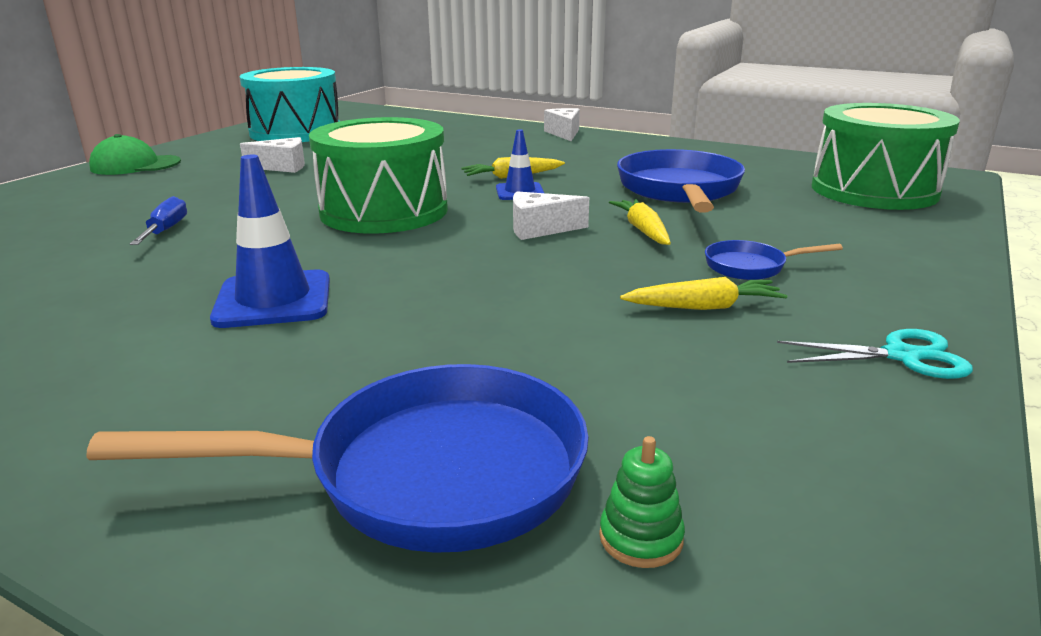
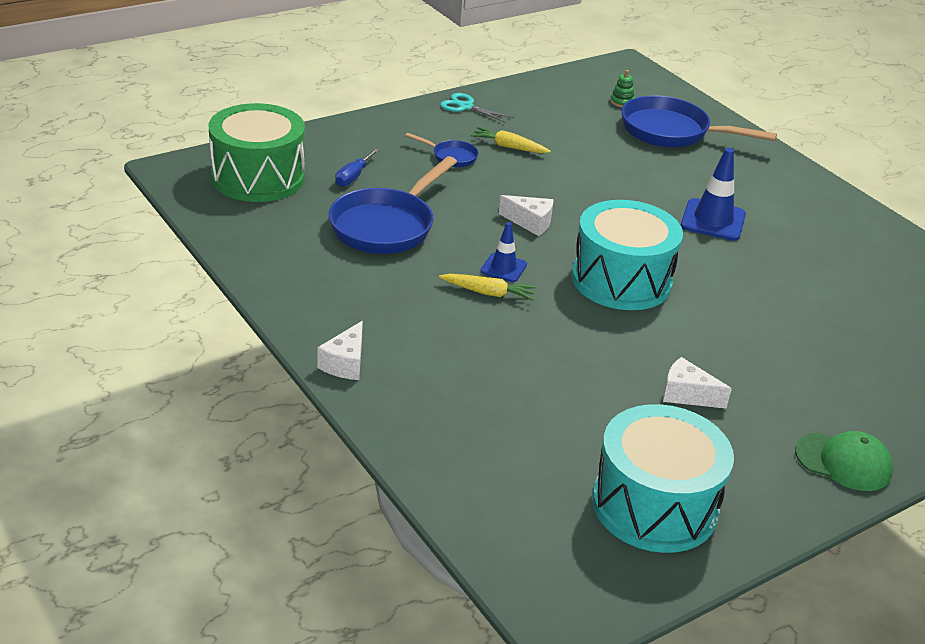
camera: 155 degrees left, 10 degrees up
(166, 230) = (784, 312): blue screwdriver -> blue screwdriver (353, 177)
(384, 211) = (621, 280): green drum -> turquoise drum
(643, 230) = (469, 199): yellow carrot -> none

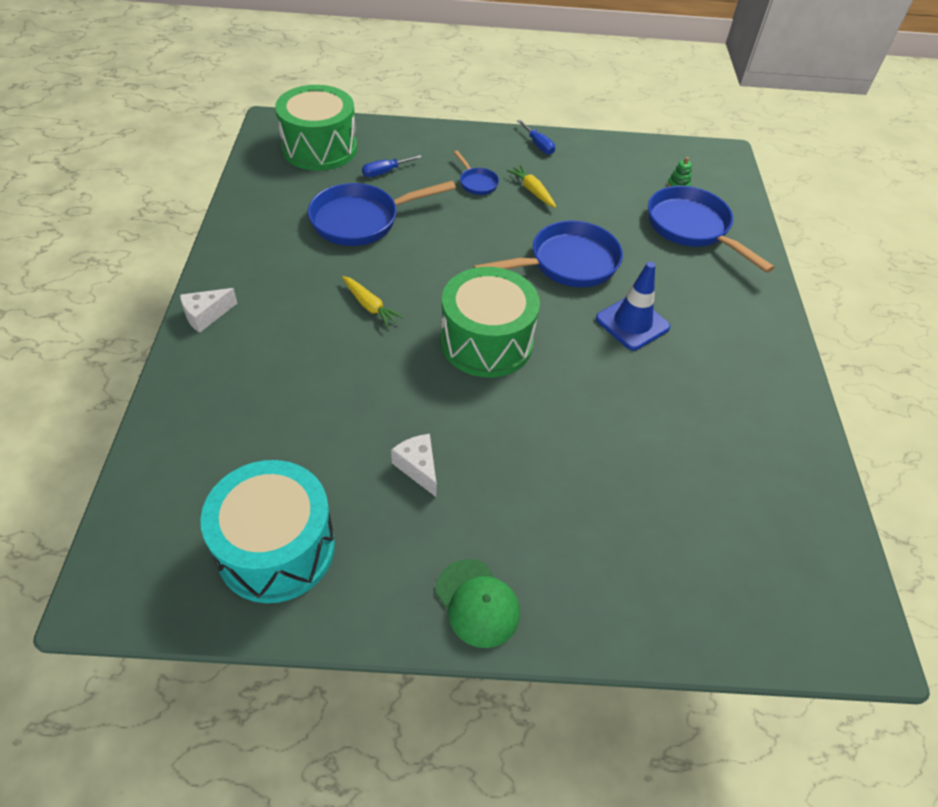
camera: 35 degrees right, 15 degrees up
(465, 107) = (538, 145): turquoise scissors -> blue screwdriver
(503, 268) = (406, 290): blue traffic cone -> none
(530, 223) = (472, 261): white cheese -> none
(609, 195) = (567, 263): none -> blue pan
(621, 280) = (486, 342): turquoise drum -> green drum

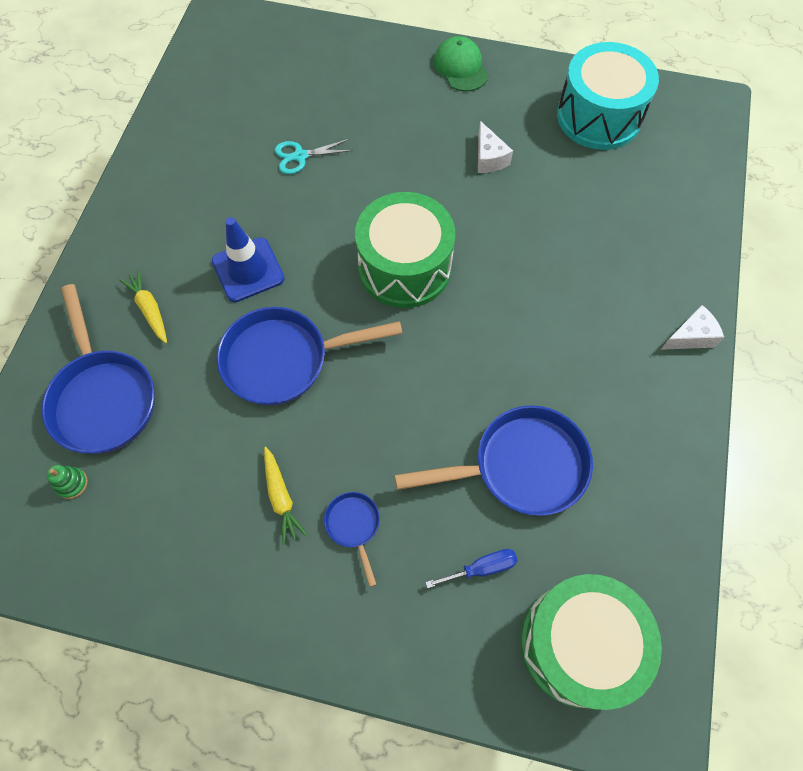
camera: 165 degrees left, 15 degrees up
(370, 306) = (518, 327): yellow carrot -> yellow carrot (149, 310)
(538, 145) = (235, 610): blue screwdriver -> none
(637, 439) = (300, 156): none -> turquoise scissors

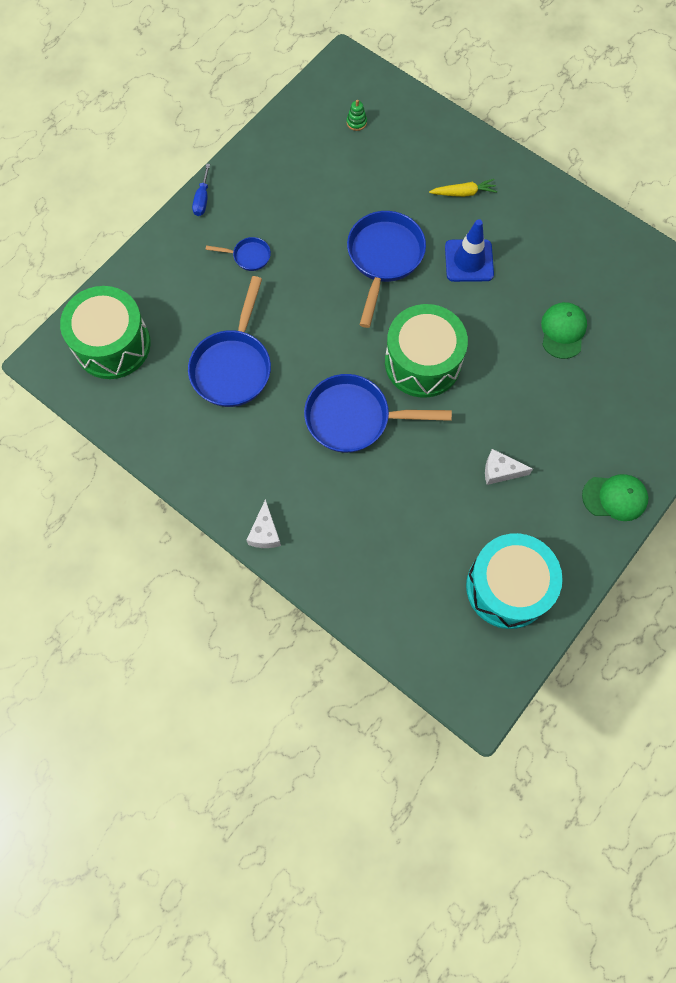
camera: 115 degrees right, 5 degrees up
(103, 398) = (407, 151): blue pan -> blue pan (354, 418)
(281, 497) = (288, 225): yellow carrot -> none
(300, 156) = (563, 331): turquoise scissors -> green cap
(482, 568) = (184, 314): blue screwdriver -> blue screwdriver (202, 199)

